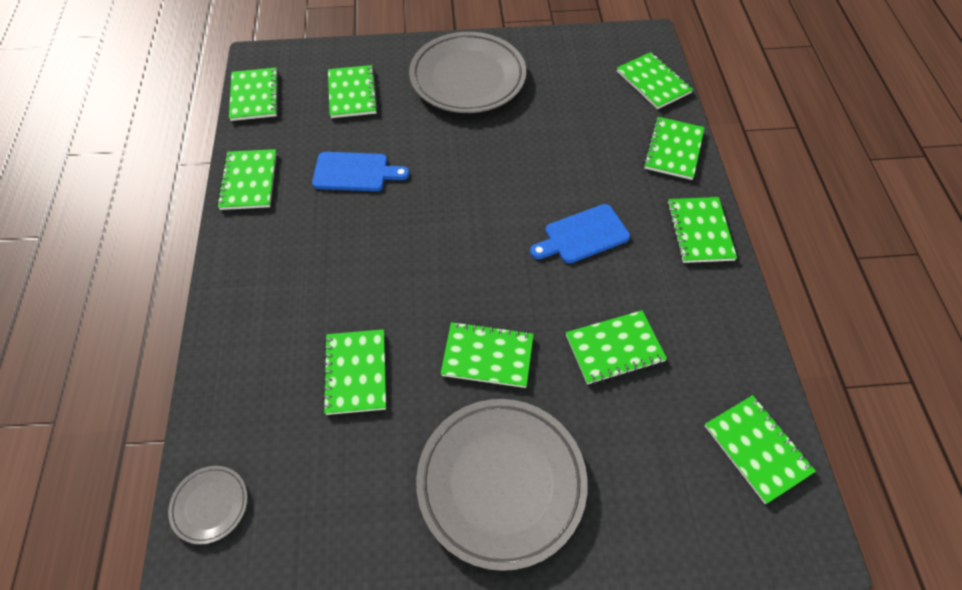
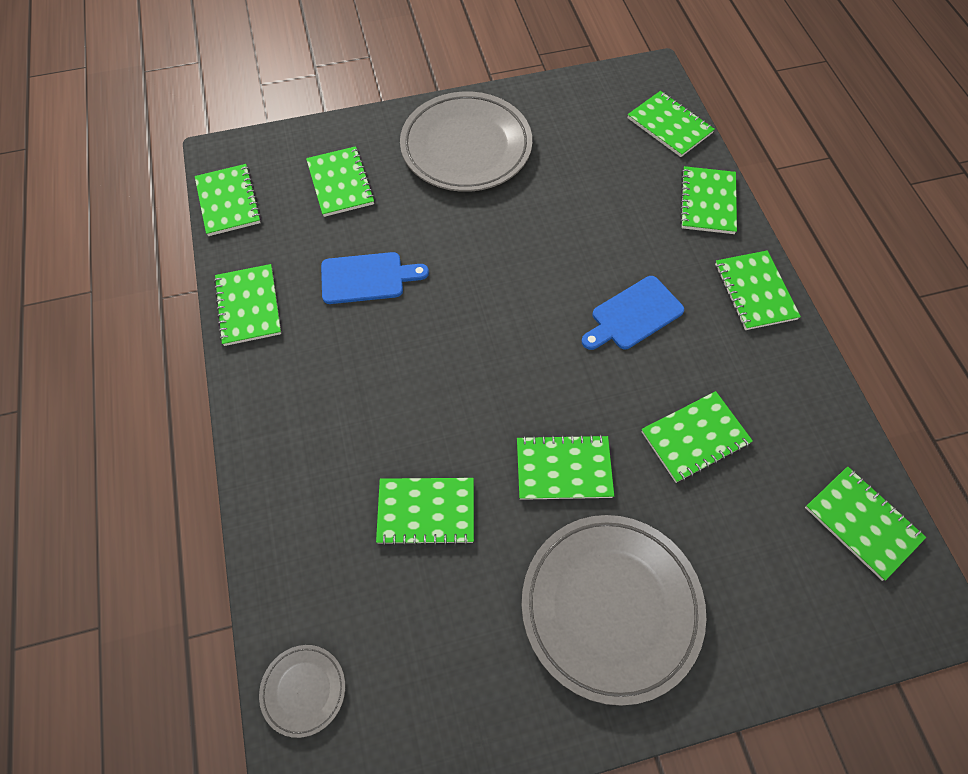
camera: 10 degrees left, 5 degrees up
(356, 372) = (426, 511): green notebook -> green notebook turned 75 degrees counterclockwise

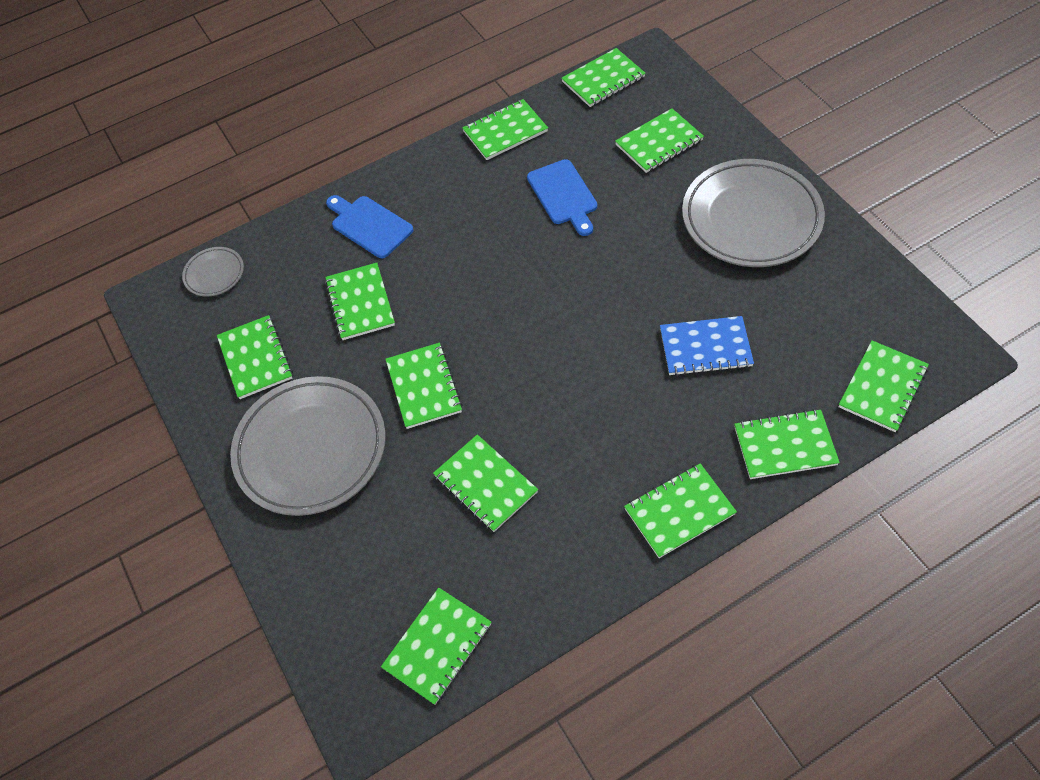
camera: 80 degrees right, 5 degrees down
(462, 654) = (255, 358): none -> green notebook
(594, 222) = (705, 347): none -> blue notebook
(633, 315) = (604, 406): blue cutting board -> blue cutting board (369, 225)

